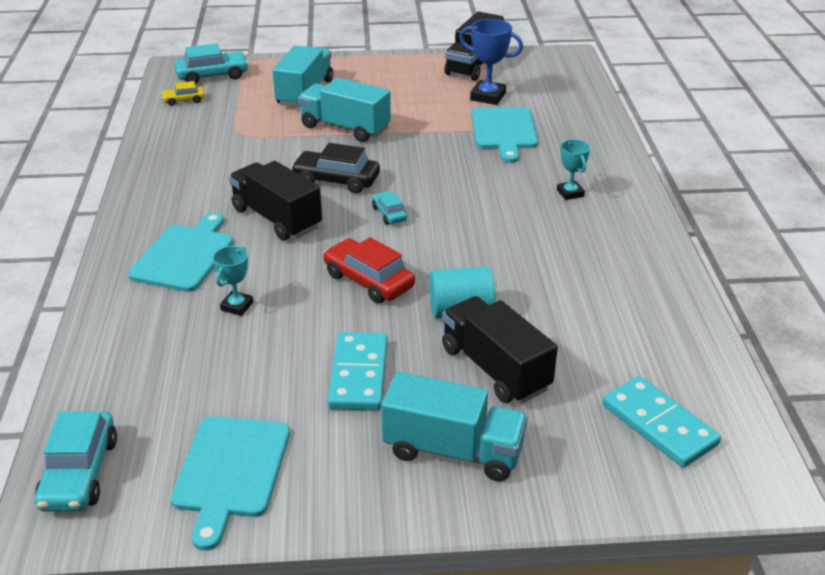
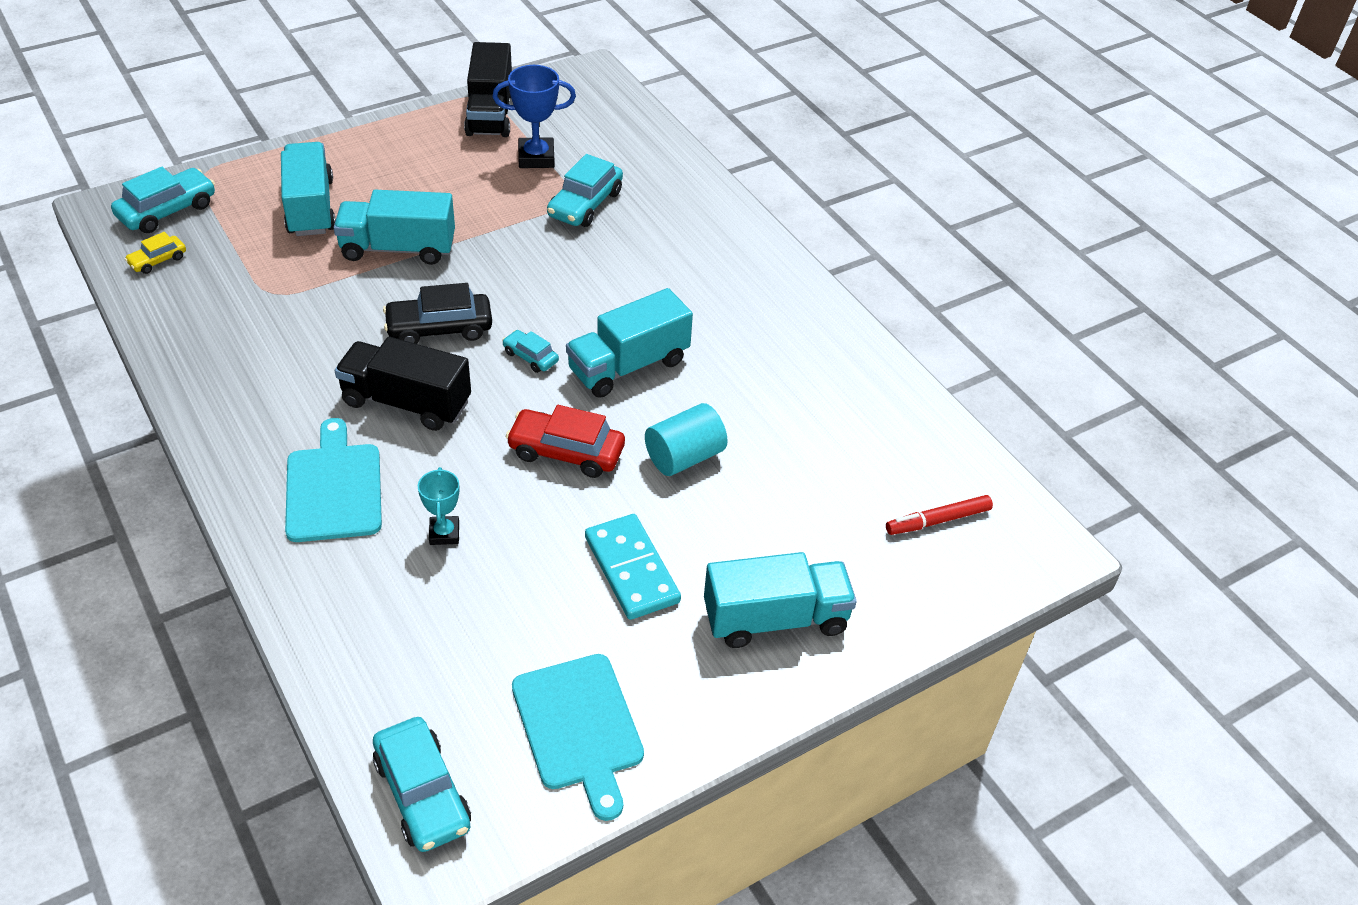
camera: 30 degrees left, 10 degrees up
(461, 238) = (628, 366): none -> turquoise truck
(495, 368) = (759, 514): black truck -> none
(504, 131) = (585, 204): turquoise cutting board -> turquoise car
(570, 193) = (705, 271): turquoise trophy -> none
(659, 424) = (937, 520): turquoise domino -> red marker

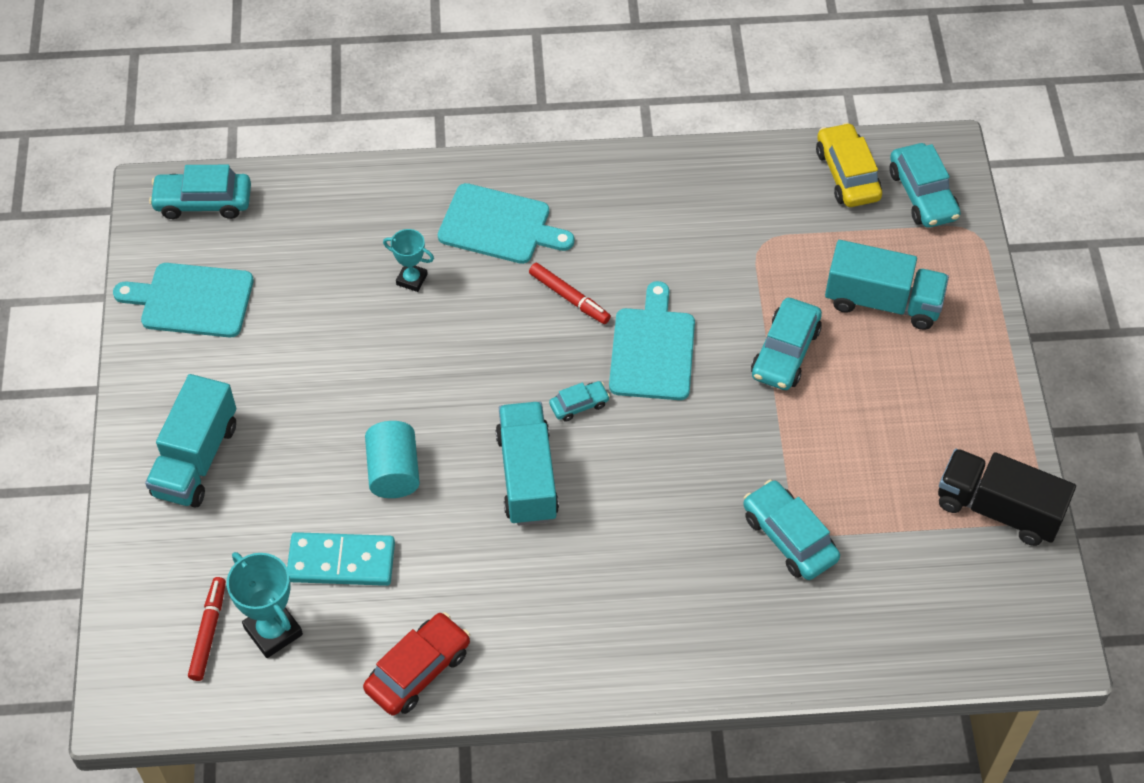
camera: 120 degrees right, 10 degrees up
(158, 260) = (847, 174): yellow car -> yellow car, size x1.79
(398, 248) = (785, 352): turquoise truck -> turquoise car
(406, 403) = (569, 298): black truck -> red marker
(439, 328) = (652, 349): black car -> turquoise cutting board
(536, 157) = (893, 523): blue trophy -> none
(566, 452) = (449, 388): red car -> red car (418, 670)
(631, 570) = (302, 384): turquoise domino -> turquoise domino (341, 561)
(900, 475) = (273, 631): none -> turquoise trophy

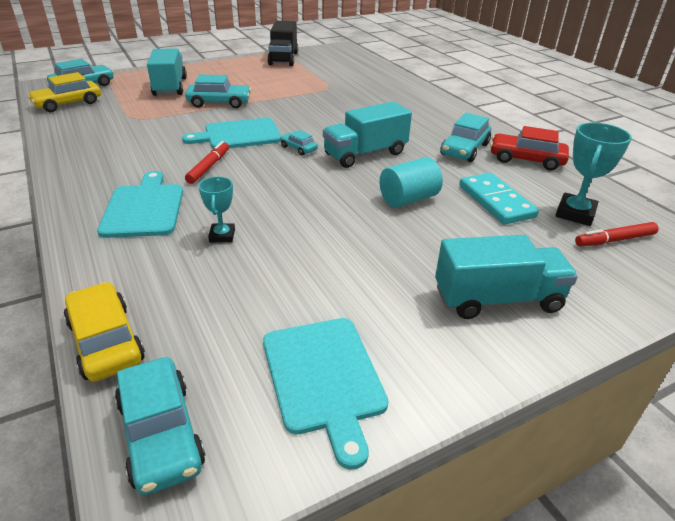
camera: 115 degrees left, 20 degrees down
(308, 181) = (105, 341): none -> yellow car
(789, 537) = (337, 89): turquoise car -> turquoise car (464, 149)

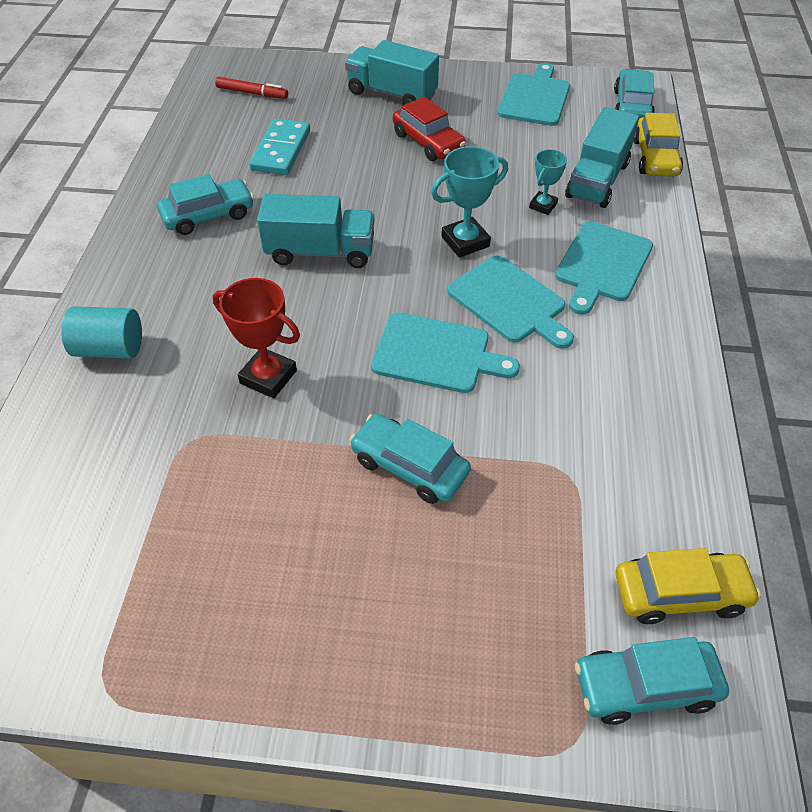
camera: 145 degrees left, 15 degrees up
(170, 87) = (465, 586): turquoise truck -> turquoise truck (597, 180)
(209, 167) = (509, 302): red marker -> turquoise cutting board
(283, 58) = (130, 643): black truck -> none
(298, 148) = (385, 293): turquoise car -> none
(320, 107) = (268, 377): none -> red trophy
(408, 199) = (350, 180): turquoise cylinder -> turquoise cylinder (110, 349)
(526, 160) = (174, 178): red car -> red car (428, 142)
(575, 213) = (239, 118): turquoise trophy -> turquoise trophy (465, 241)

